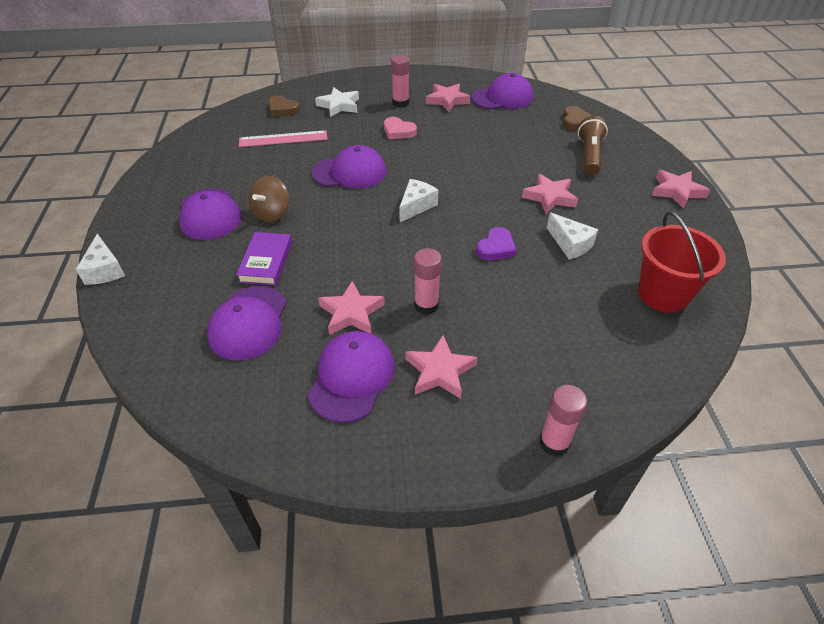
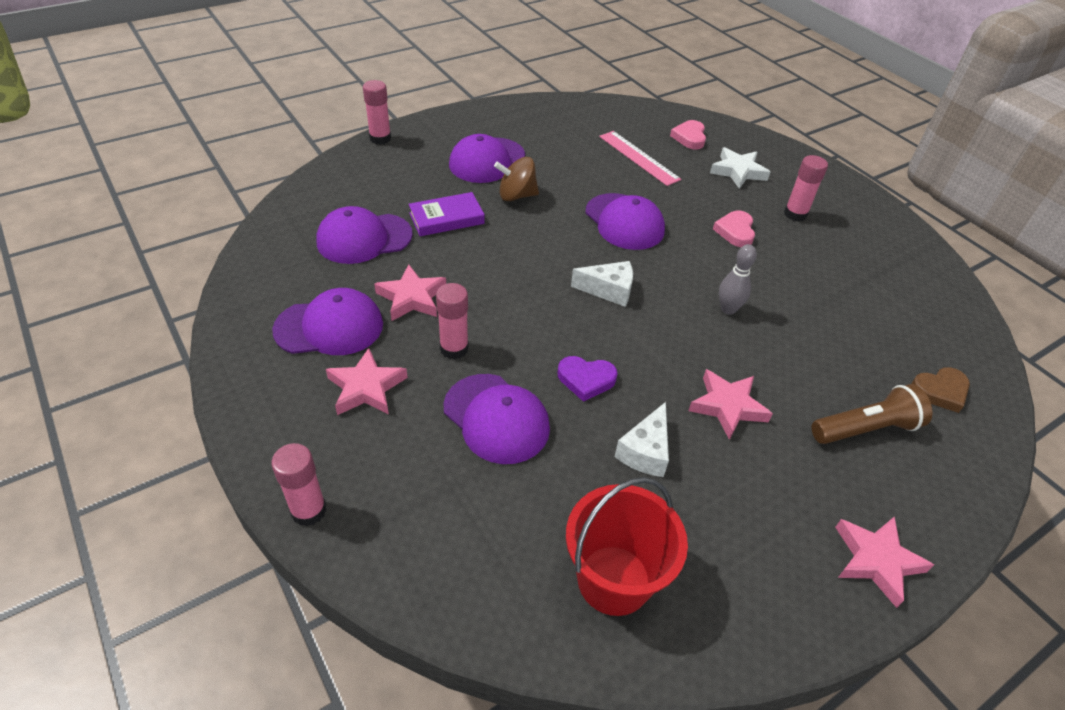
camera: 60 degrees right, 0 degrees up
(105, 270) = (380, 138): white cheese -> pink glue stick
(282, 109) = (689, 137): brown heart -> pink heart
(447, 100) = (846, 250): pink star -> none
(468, 163) = (728, 309): none -> grey bowling pin
(502, 98) = (912, 299): purple cap -> purple cap (496, 418)

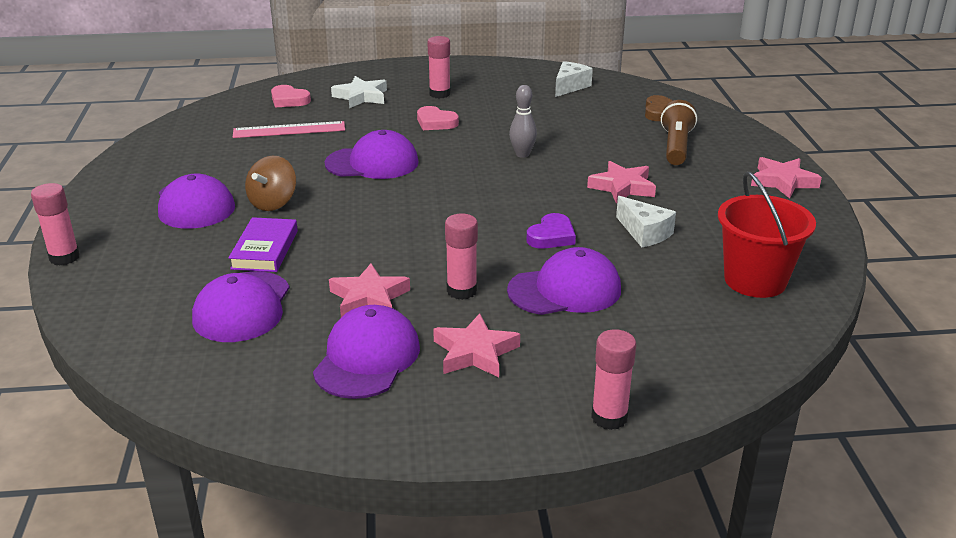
camera: 60 degrees left, 15 degrees down
(609, 290) = (454, 196): white cheese -> white cheese (570, 86)

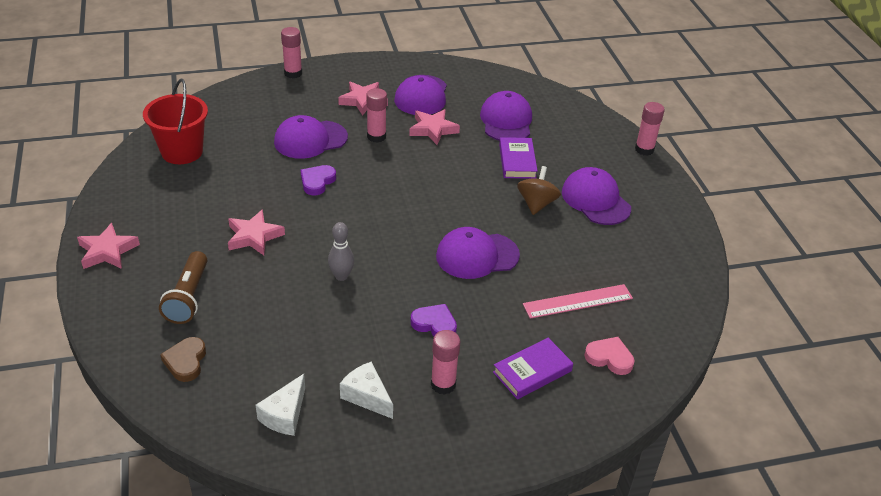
camera: 170 degrees right, 10 degrees up
(361, 97) = (532, 371): white star -> purple book
(435, 122) = (434, 324): pink heart -> purple heart
(644, 233) = (247, 188): white cheese -> white cheese (367, 396)

